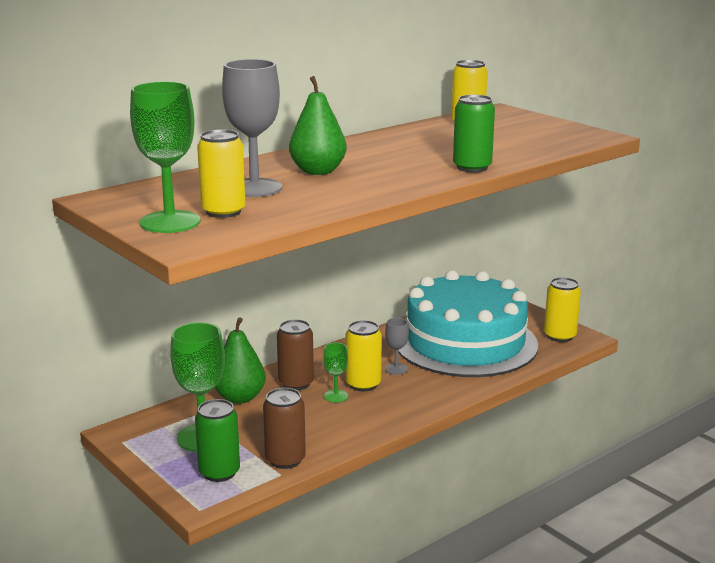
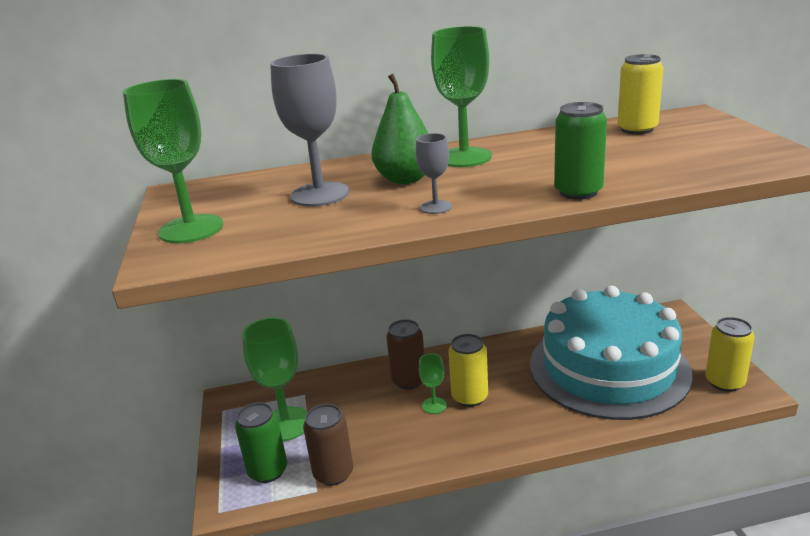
camera: 30 degrees right, 5 degrees up
(223, 212) = (253, 222): yellow can -> none
(239, 398) = (349, 385): green pear -> none
(348, 152) = (464, 157): none -> green goblet
(396, 369) = (515, 385): grey goblet -> grey goblet (436, 207)

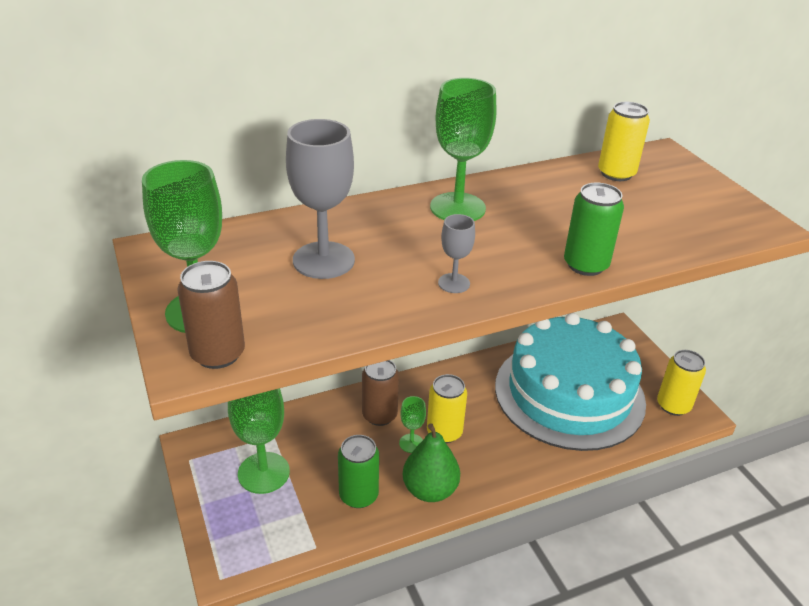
camera: 15 degrees left, 10 degrees up
(268, 471) = (259, 528): green can -> green can (358, 495)
(333, 473) = (328, 526): brown can -> brown can (218, 354)
(405, 179) = (407, 239): green pear -> green pear (430, 490)

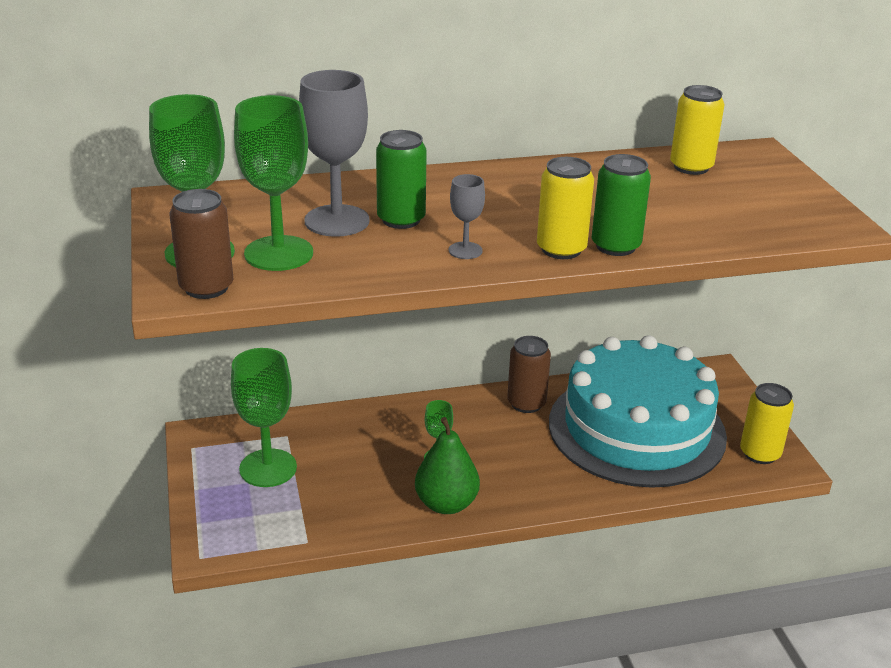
camera: 10 degrees right, 5 degrees down
(358, 495) = (366, 500): green can -> green can (401, 219)
(379, 415) = (409, 428): brown can -> brown can (526, 403)
(444, 432) = (478, 451): yellow can -> yellow can (561, 249)
(457, 208) = (497, 186): green goblet -> green goblet (278, 253)

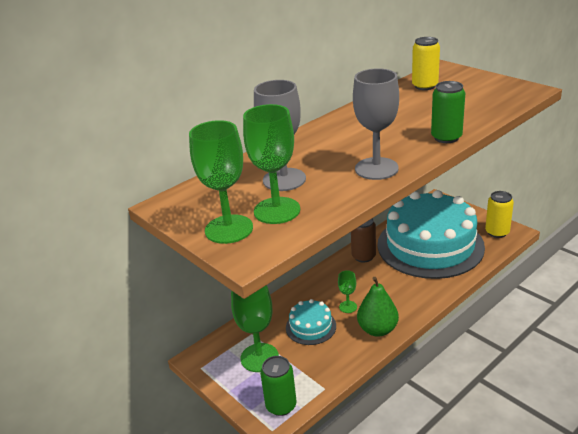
camera: 25 degrees left, 0 degrees up
(206, 287) = (262, 247): brown can -> none
(365, 461) = (311, 327): none -> turquoise cake
(401, 219) = (319, 165): green can -> green can (281, 405)
(465, 250) = (376, 168): grey goblet -> grey goblet, size x1.99
(561, 249) = (423, 149): yellow can -> none

